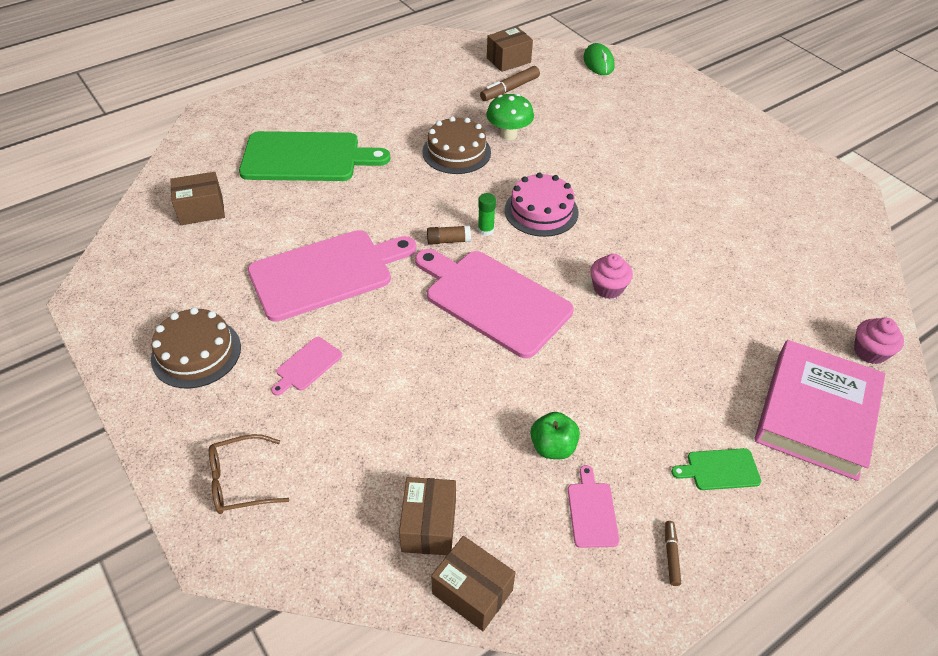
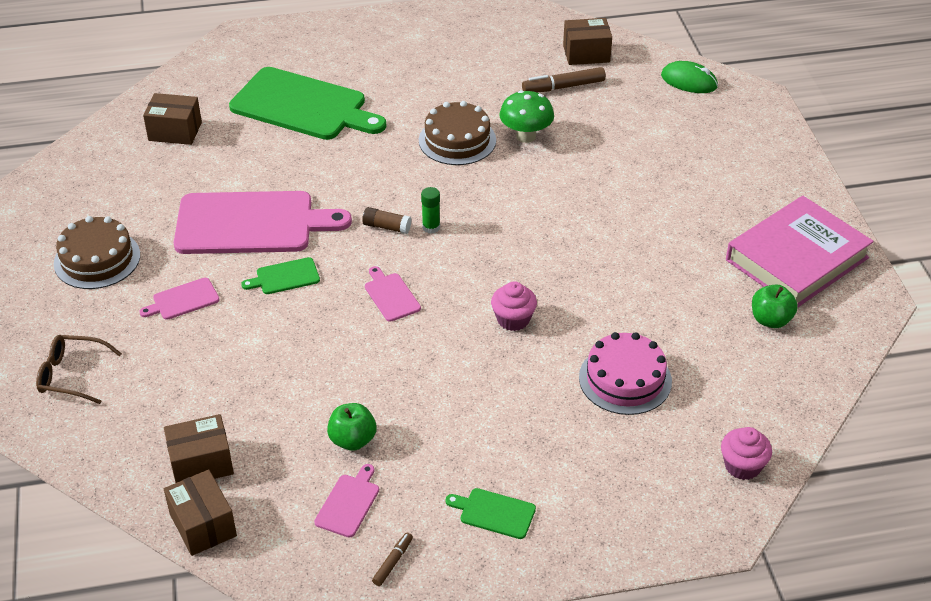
camera: 25 degrees right, 5 degrees down
(389, 313) = (285, 277): none -> green cutting board
(429, 526) = (201, 463): brown box -> brown box turned 45 degrees clockwise
(493, 300) = (391, 295): pink cutting board -> pink cutting board, size x0.42
(541, 211) = (501, 225): pink cake -> pink cake (625, 379)
(598, 62) = (689, 81): green mouse -> green mouse turned 75 degrees counterclockwise
(795, 226) = (770, 320): none -> green apple
(816, 414) = (632, 500): pink book -> pink book (797, 259)

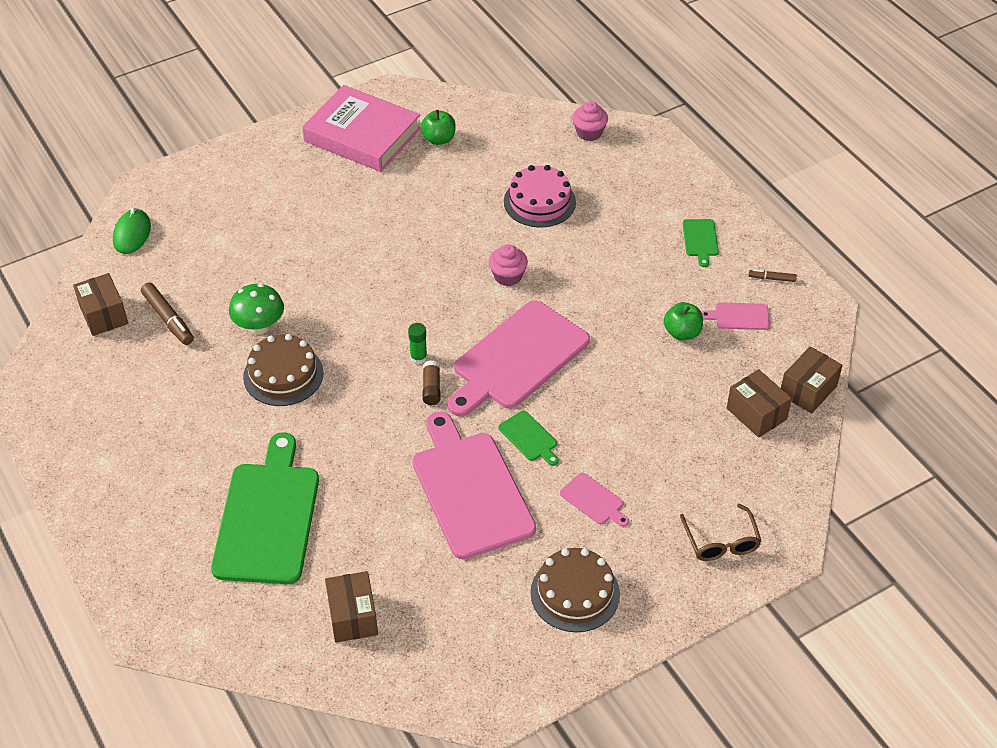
camera: 110 degrees left, 5 degrees up
(391, 295) = (517, 358): pink cutting board -> pink cutting board, size x2.36

